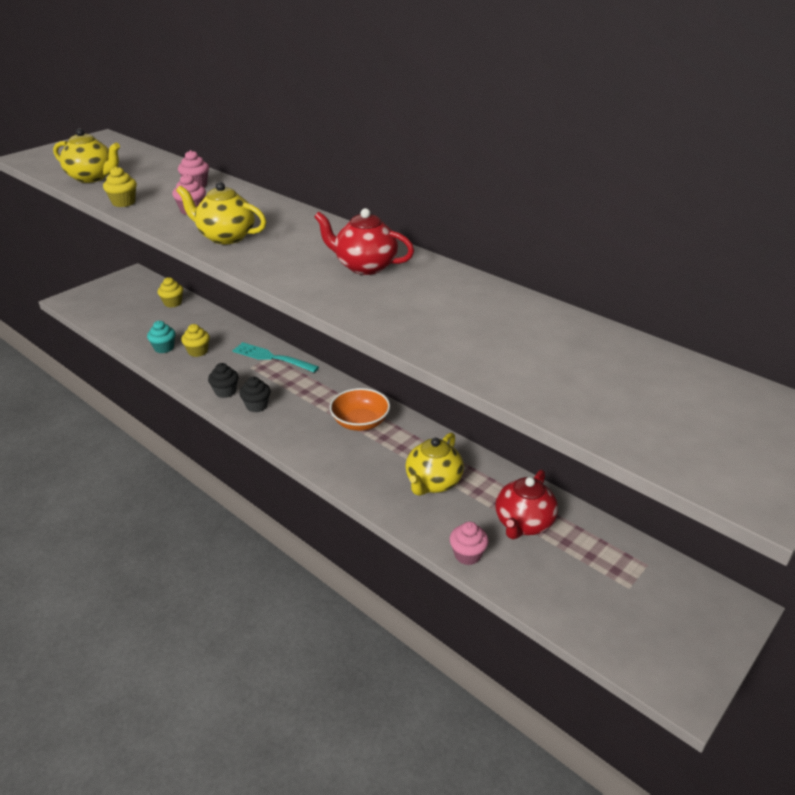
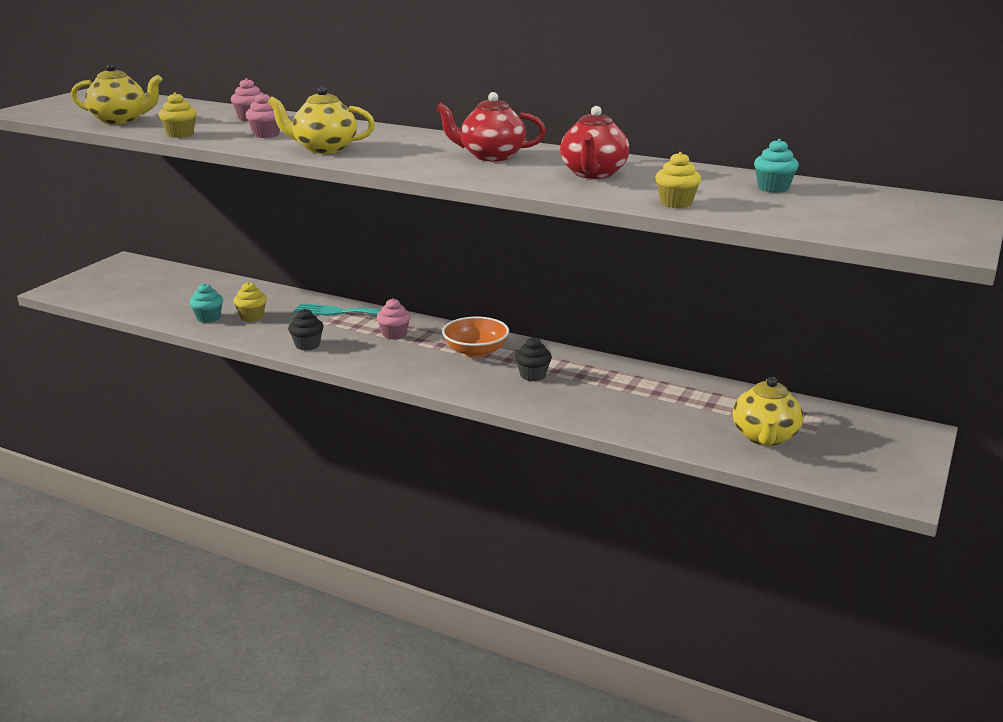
camera: 15 degrees left, 10 degrees down
(173, 303) = (193, 280): yellow cupcake -> yellow cupcake (676, 203)
(256, 406) = (351, 352): black cupcake -> black cupcake (533, 375)
(433, 483) = (581, 386): yellow teapot -> yellow teapot (764, 437)
(467, 555) = (648, 433): pink cupcake -> pink cupcake (394, 334)
(523, 524) = (689, 403): red teapot -> red teapot (593, 174)
(613, 357) = (773, 188): none -> turquoise cupcake

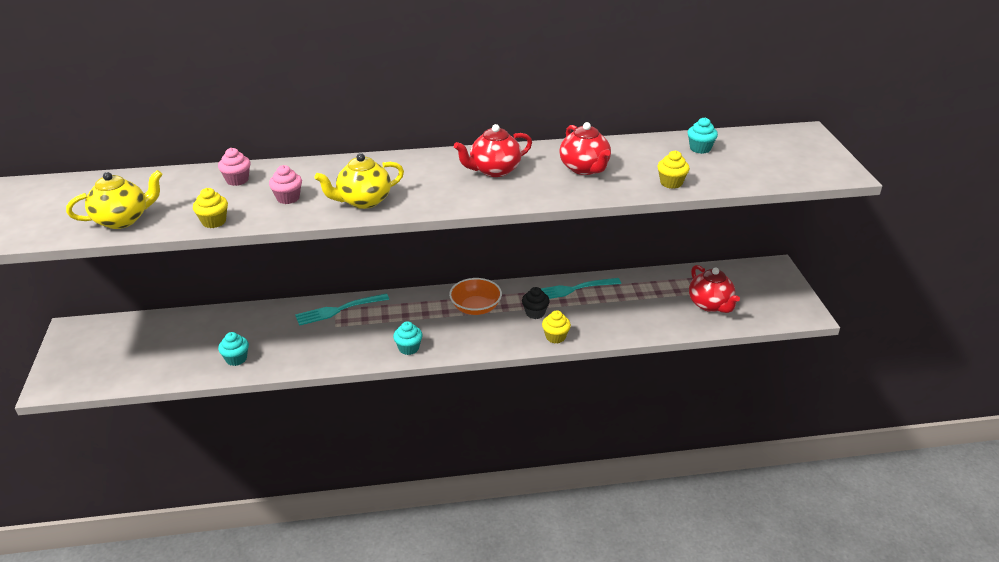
camera: 35 degrees left, 10 degrees up
(252, 317) = (271, 343): yellow cupcake -> yellow cupcake (555, 337)
(307, 345) = (351, 352): black cupcake -> none
(363, 360) = (408, 348): none -> turquoise cupcake
(394, 334) = (402, 315): pink cupcake -> none
(606, 370) = (573, 289): none -> turquoise fork
(764, 437) = (710, 305): yellow teapot -> red teapot

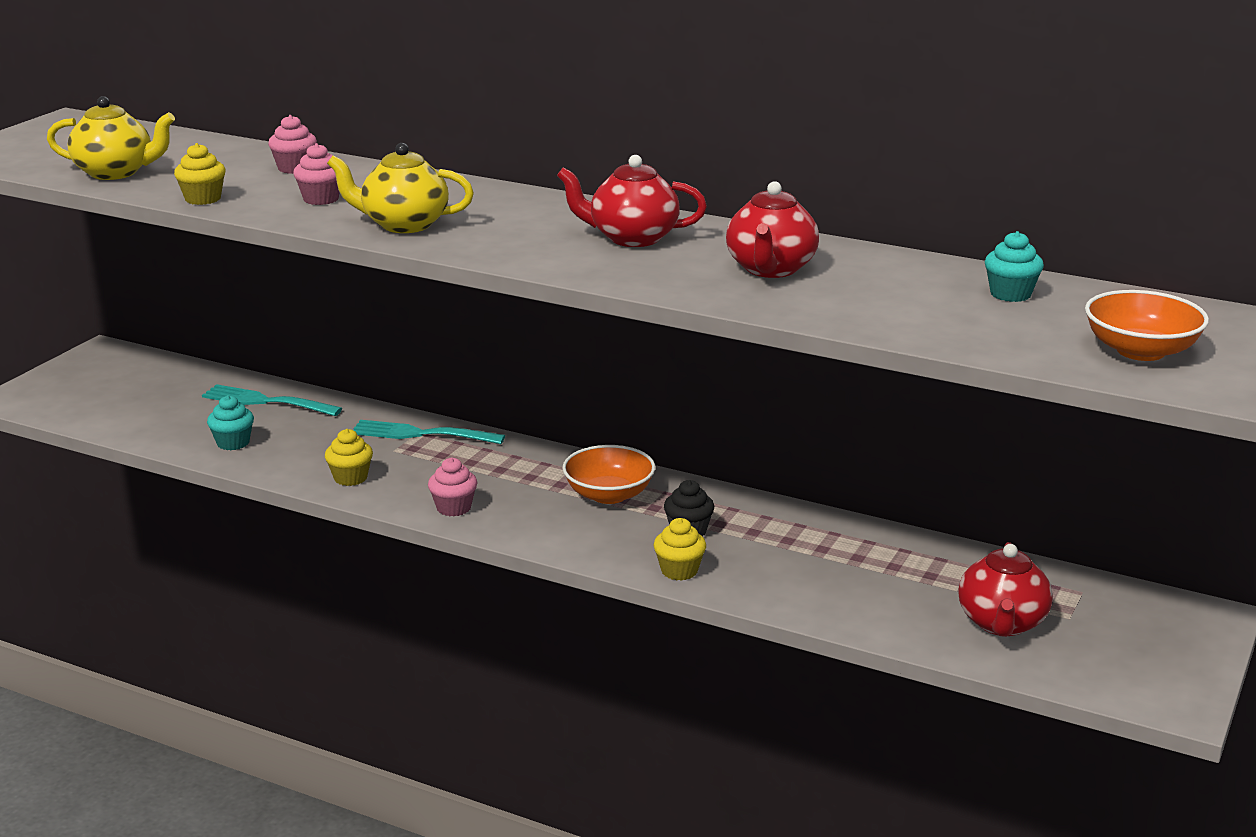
camera: 35 degrees right, 10 degrees down
(408, 348) = (453, 508): turquoise cupcake -> pink cupcake
(573, 289) = (789, 523): turquoise fork -> turquoise fork (267, 402)
(671, 183) = (879, 319): yellow cupcake -> yellow cupcake (350, 478)
(788, 163) = (1140, 351): none -> orange bowl

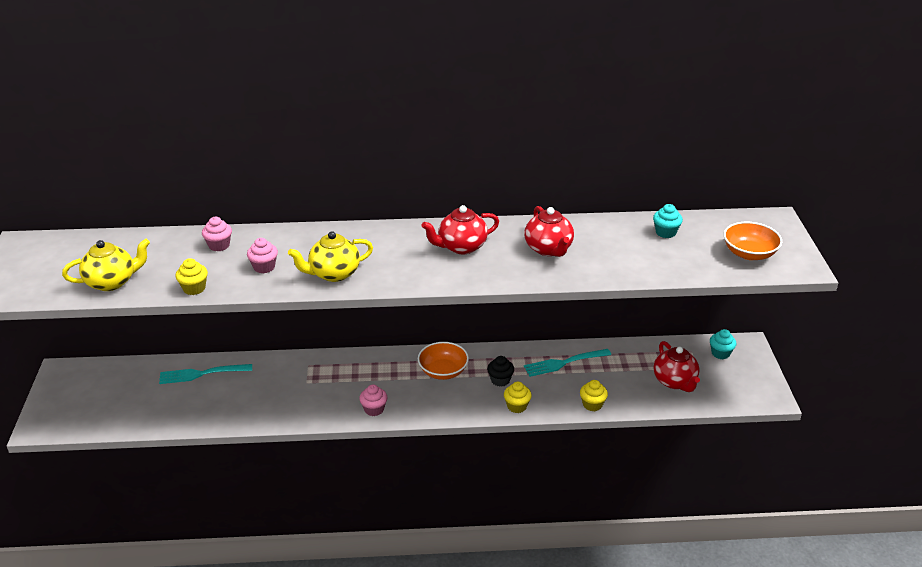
camera: 30 degrees left, 10 degrees up
(233, 443) = (211, 410): turquoise cupcake -> turquoise cupcake (720, 353)
(350, 478) = (301, 410): yellow cupcake -> yellow cupcake (592, 404)
(422, 434) = (312, 366): turquoise fork -> turquoise fork (564, 362)

